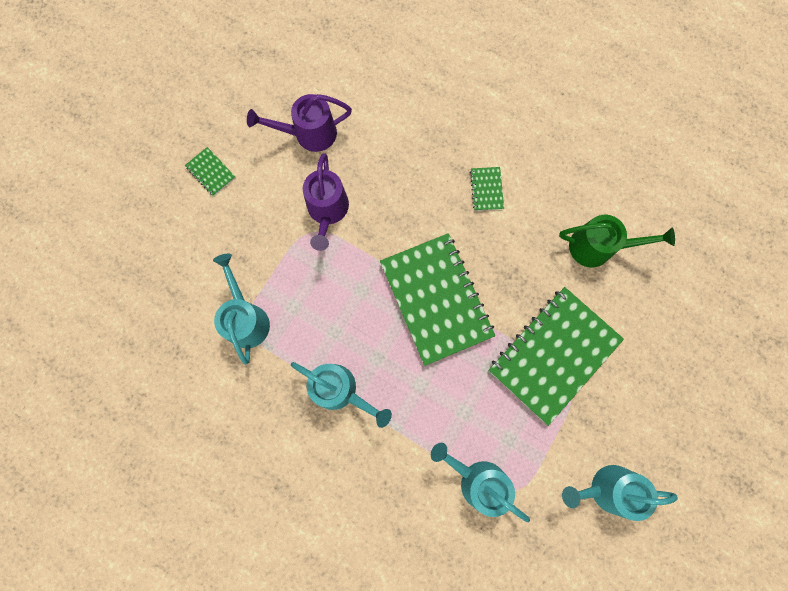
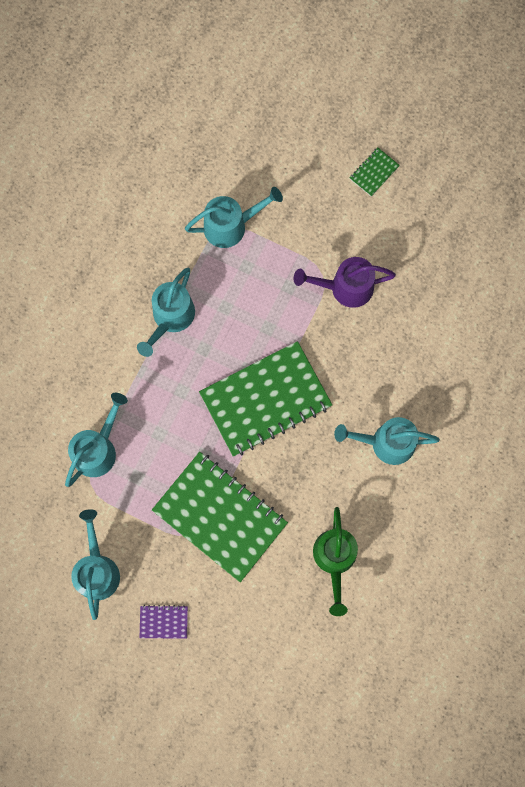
camera: 85 degrees right, 0 degrees up
(308, 134) = (426, 260): purple watering can -> none
(486, 189) = (385, 443): green notebook -> turquoise watering can
(660, 421) = (163, 622): none -> purple notebook

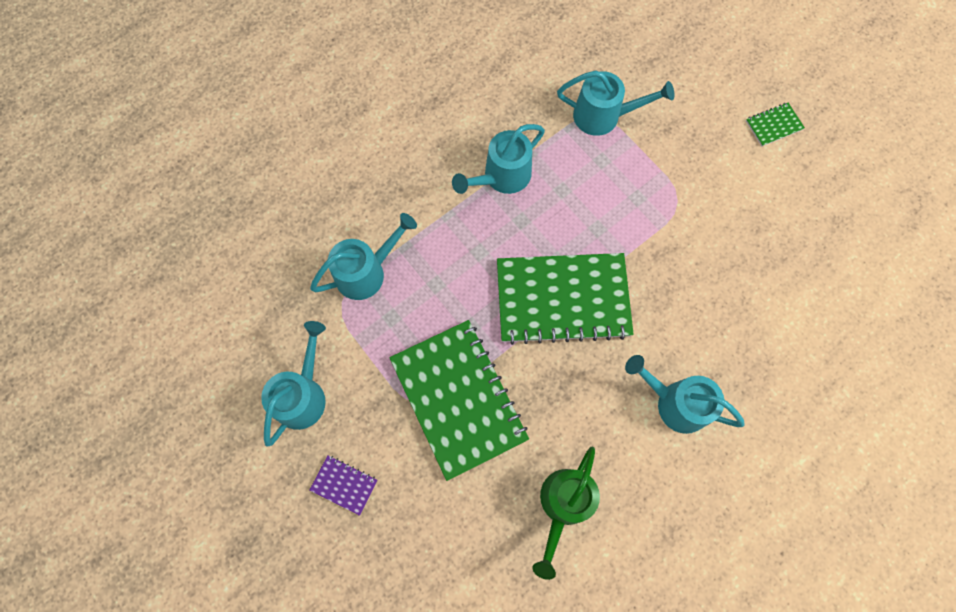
camera: 25 degrees right, 5 degrees down
(344, 288) = (696, 223): purple watering can -> none

